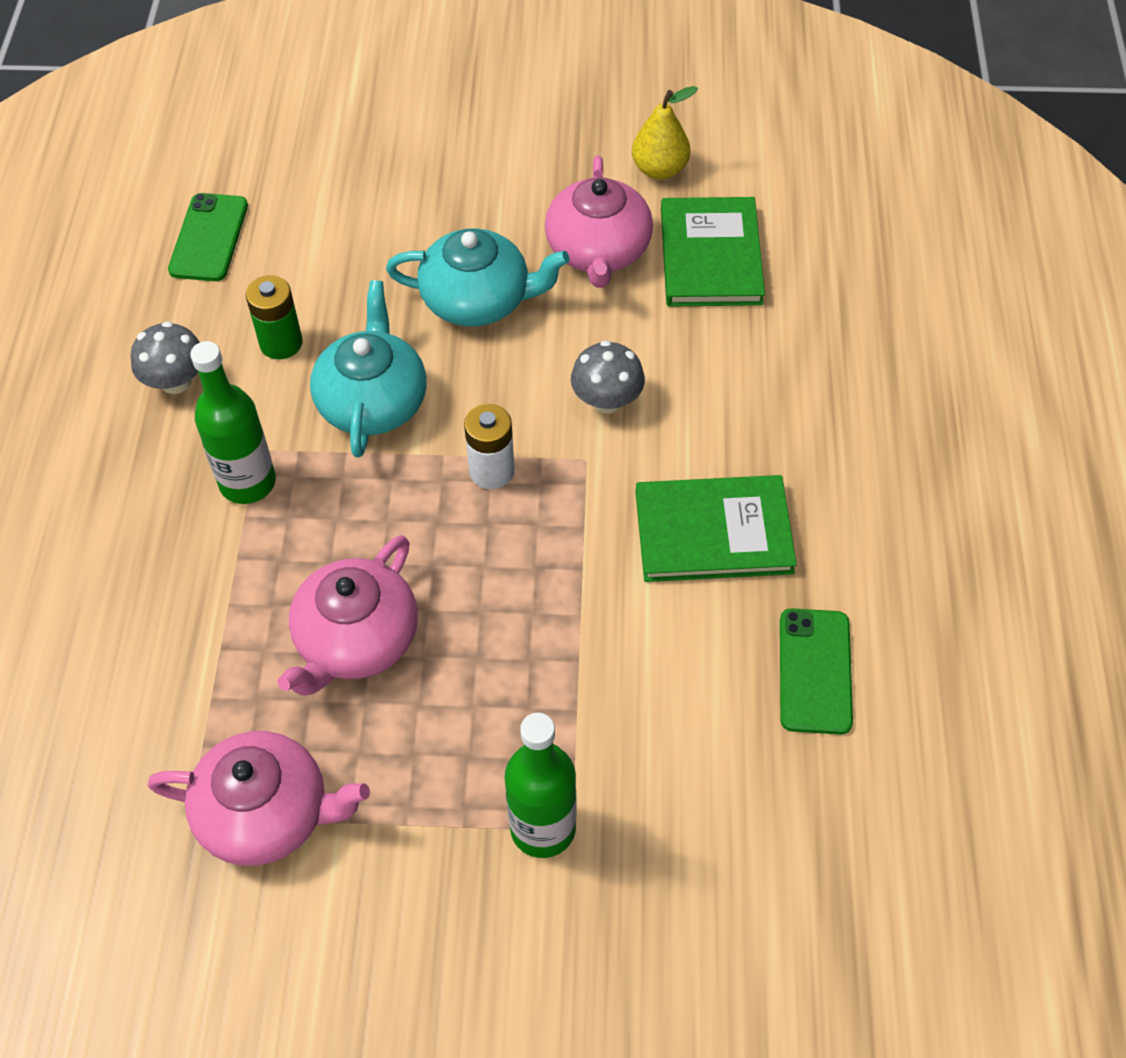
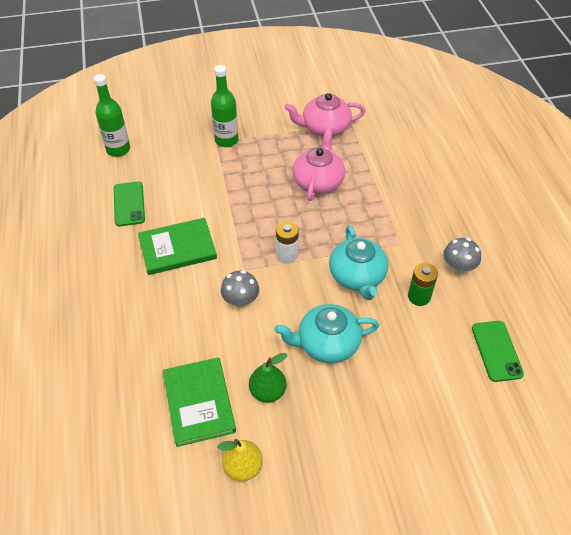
camera: 165 degrees right, 5 degrees down
(248, 482) = (395, 229): green bottle -> green bottle (118, 149)
(598, 251) = (268, 391): pink teapot -> green pear

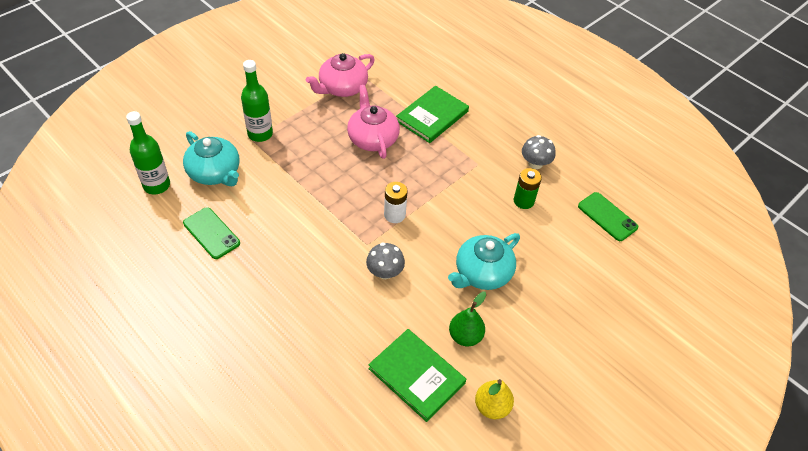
camera: 35 degrees left, 0 degrees up
(177, 248) = (292, 253): green book -> green book (432, 116)
(357, 276) = (465, 206): turquoise teapot -> turquoise teapot (215, 173)

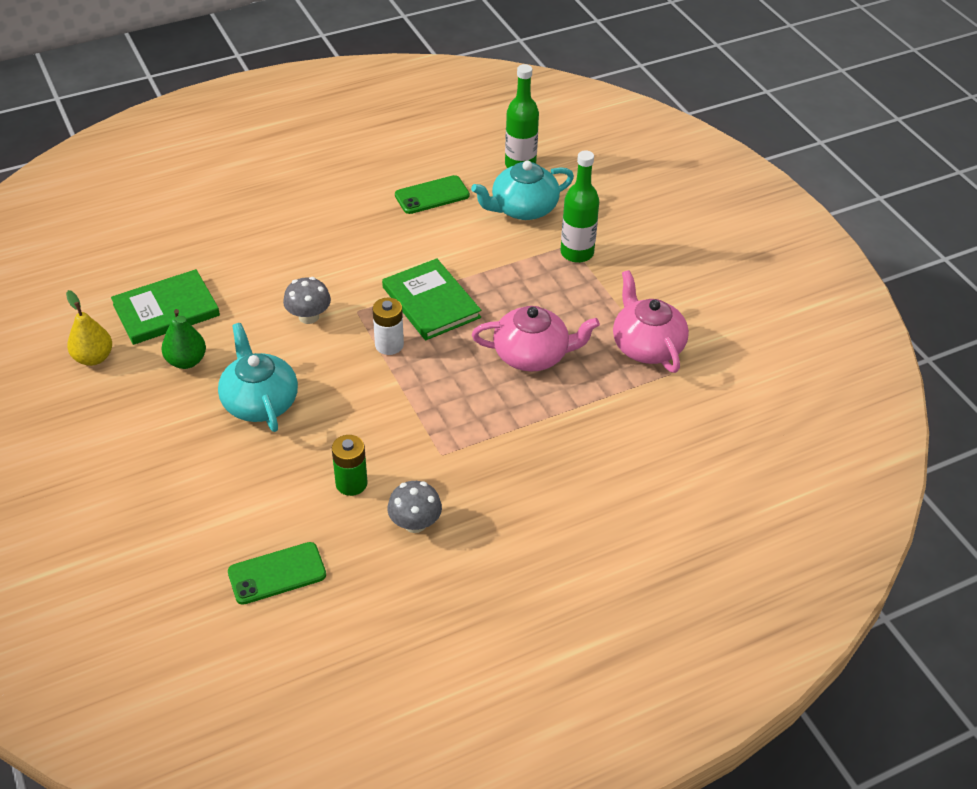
camera: 110 degrees right, 5 degrees down
(432, 116) = (556, 430): green book -> green book (431, 302)

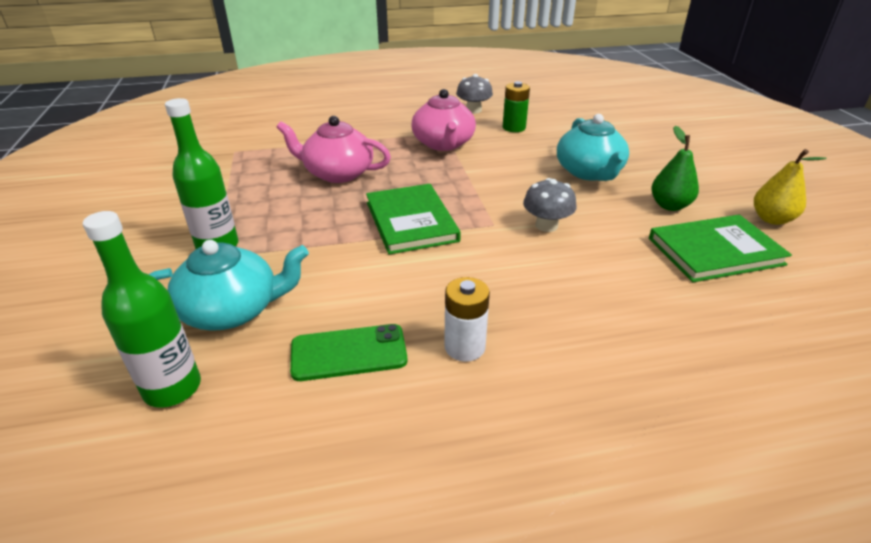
camera: 165 degrees left, 10 degrees down
(277, 574) = (564, 103): green phone -> none
(389, 345) = (466, 194): white battery -> white battery (464, 347)
(647, 346) = (234, 167): pink teapot -> pink teapot (443, 144)

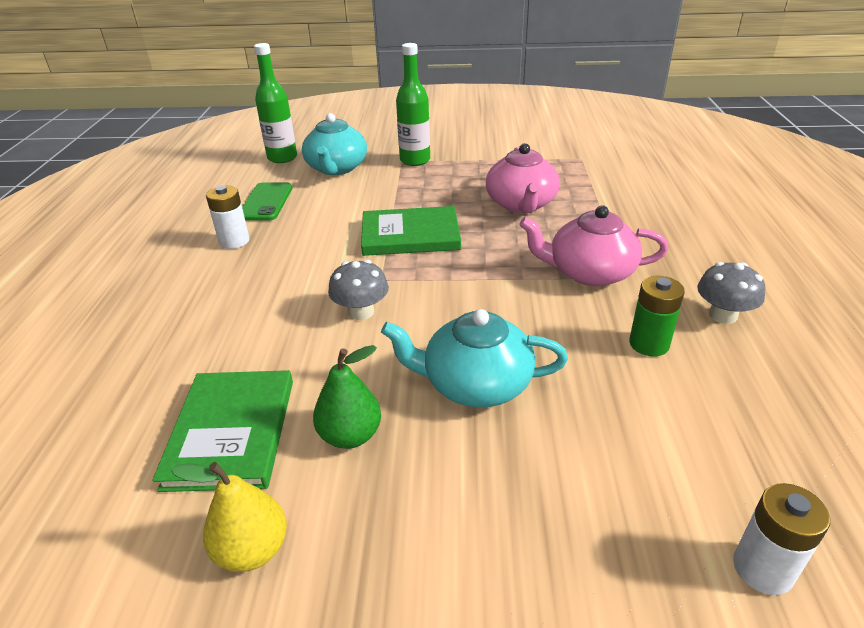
camera: 105 degrees right, 0 degrees up
(337, 173) = (521, 204): pink teapot -> pink teapot turned 150 degrees clockwise
(639, 112) = (762, 569): none -> white battery

